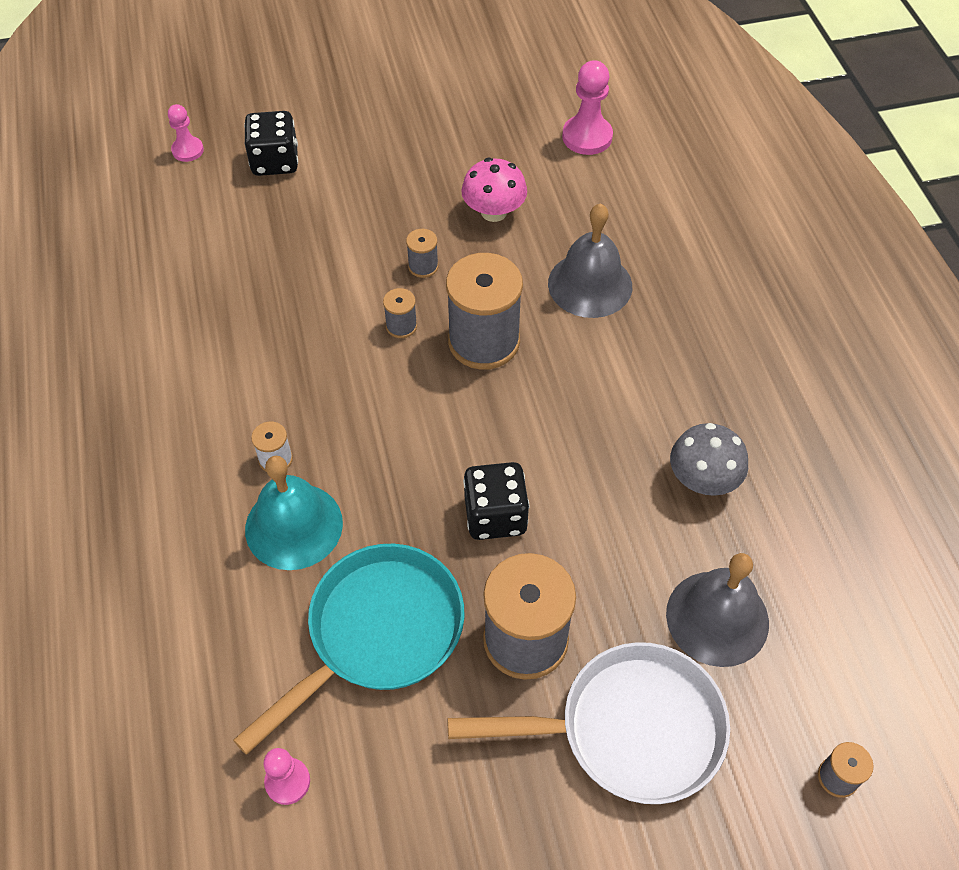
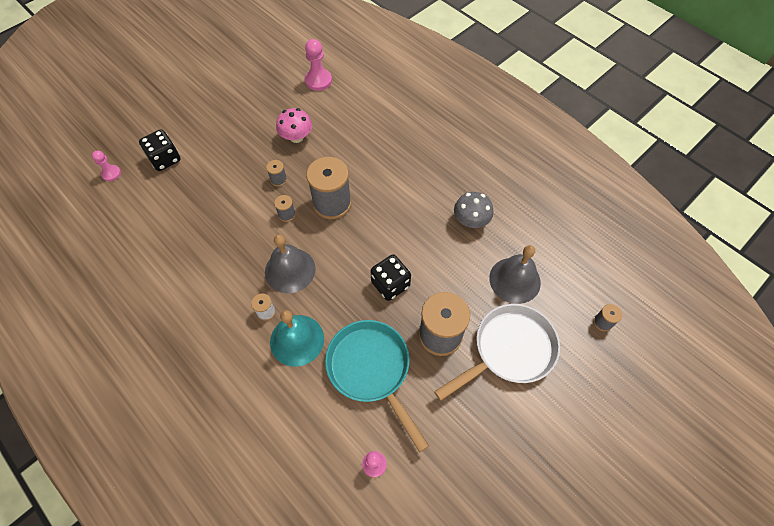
camera: 30 degrees left, 5 degrees up
(378, 633) = (371, 369): turquoise pan -> turquoise pan turned 45 degrees counterclockwise
(590, 284) = (365, 152): grey bell -> grey bell (290, 270)

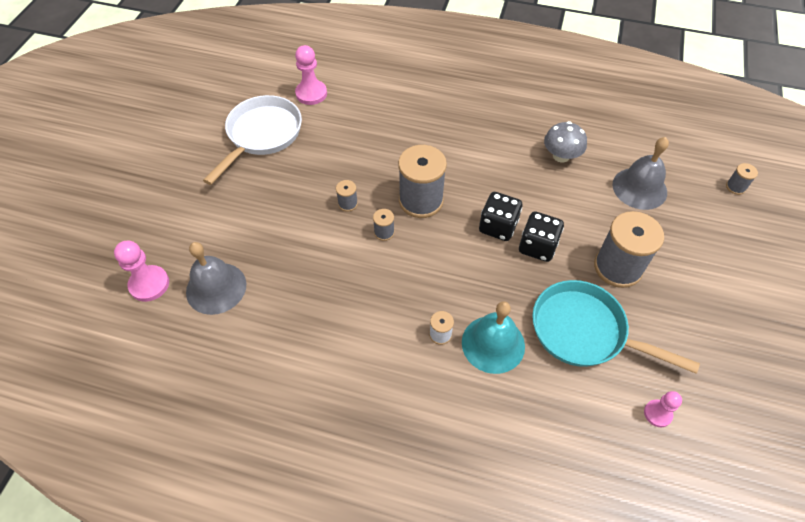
camera: 30 degrees left, 5 degrees down
(111, 173) = (149, 284): pink pawn -> pink pawn, size x1.62
(165, 159) = (203, 240): black dice -> black dice (498, 226)
(290, 270) = (431, 282): grey bell -> grey bell (216, 288)
(296, 137) = (332, 155): pink mushroom -> none
(509, 350) = (684, 249): white pan -> white pan (262, 135)

